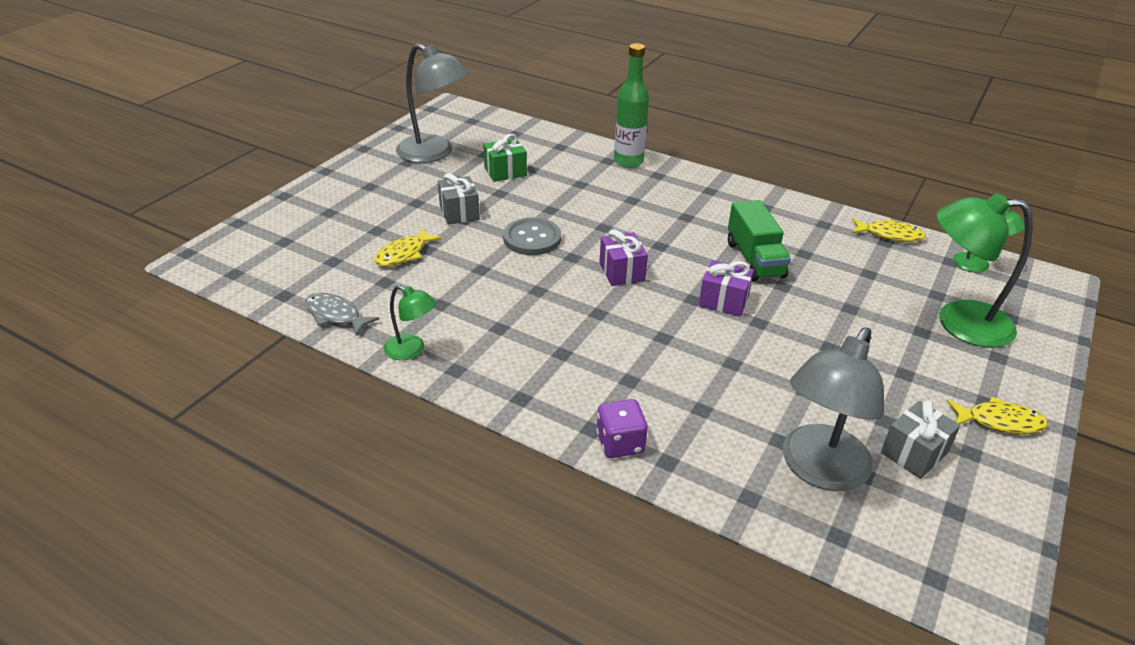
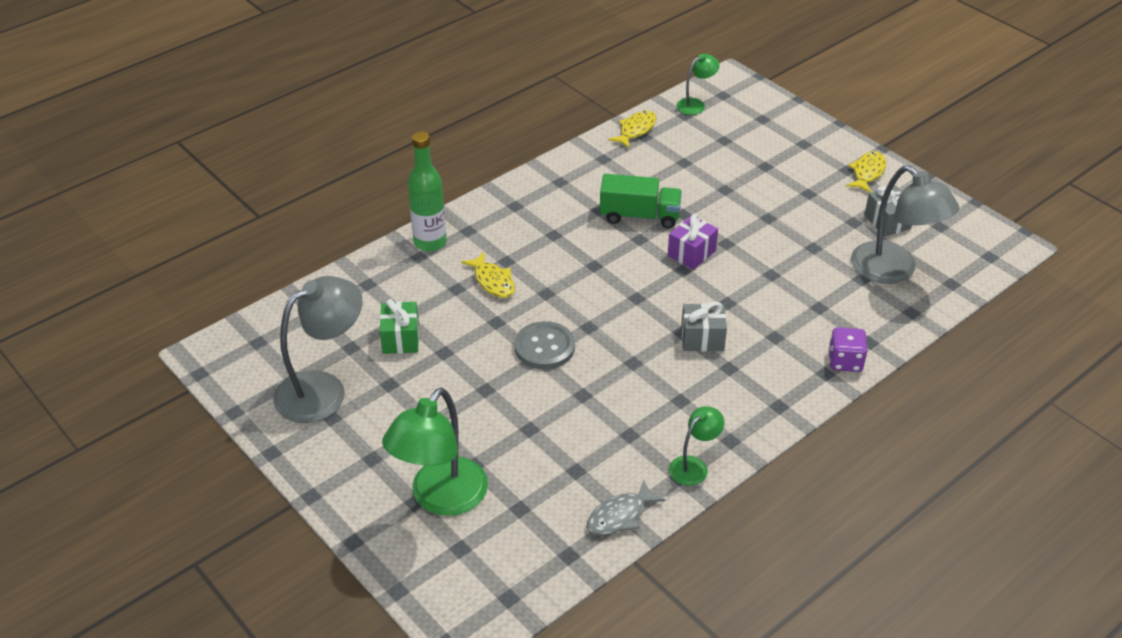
camera: 70 degrees left, 5 degrees up
(404, 254) = (531, 448): yellow fish -> yellow fish (492, 281)
(459, 212) = (469, 391): grey gift -> grey gift (702, 339)
(622, 272) = (626, 301): purple gift -> none
(959, 322) = (760, 144): green lamp -> green lamp (441, 498)

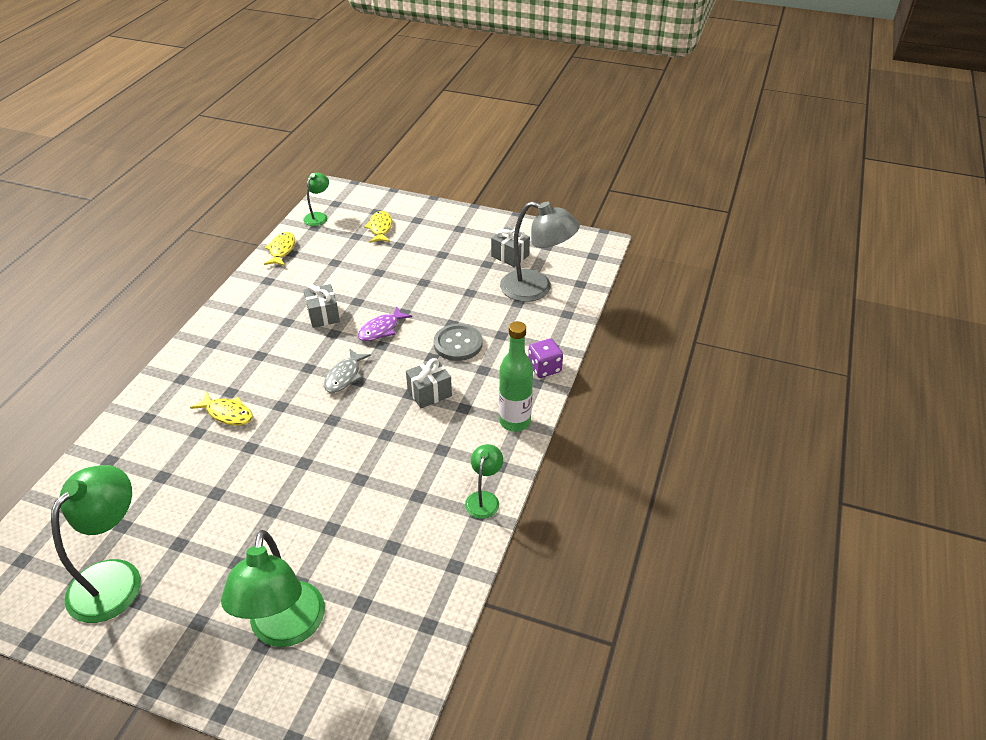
camera: 30 degrees left, 0 degrees up
(323, 390) = (115, 577): grey lamp -> green lamp
(401, 339) = (168, 497): green gift -> none
(430, 242) = (151, 401): green bottle -> green bottle (515, 421)
(544, 347) = (304, 452): grey button -> grey button (458, 344)
(620, 516) = (451, 569): grey fish -> grey fish (344, 376)
(639, 216) = (323, 315): green truck -> grey gift
(691, 253) = (381, 329): purple gift -> purple fish
(867, 173) = (474, 226): yellow fish -> yellow fish (380, 228)

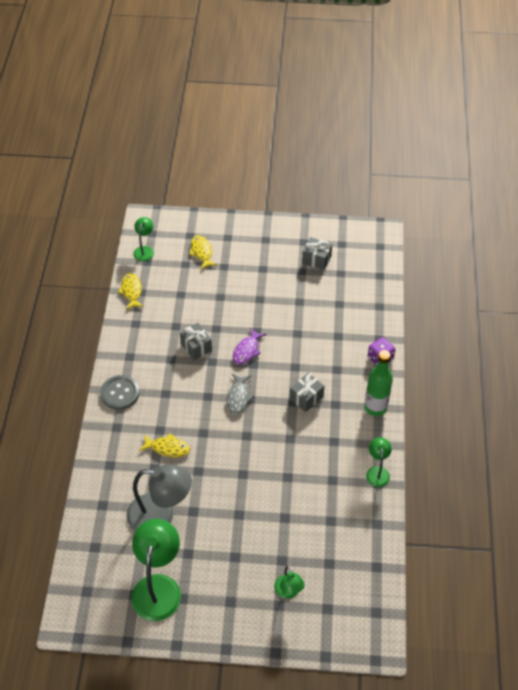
camera: 15 degrees left, 10 degrees up
(285, 629) = (288, 592): green lamp -> green lamp, size x0.52
(458, 344) = (309, 351): grey button -> grey button (120, 393)
(536, 289) = (348, 288): grey lamp -> grey lamp (160, 516)

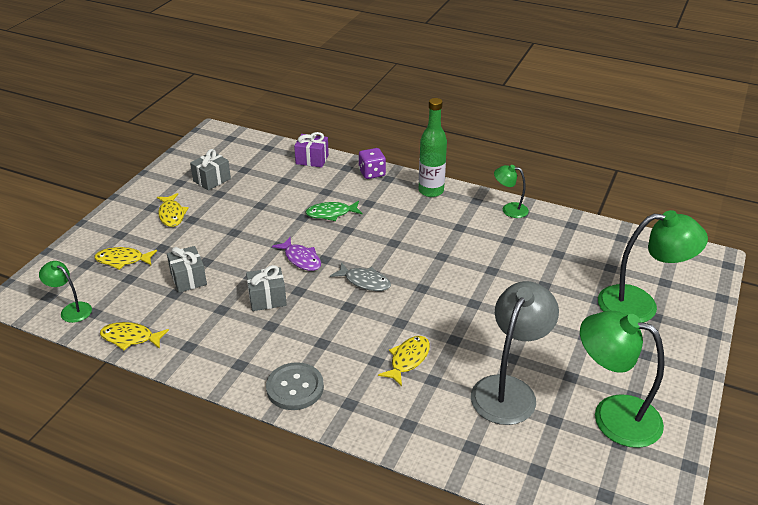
camera: 70 degrees left, 15 degrees down
(262, 255) = (171, 214): none -> yellow fish
(288, 592) = (640, 305): green lamp -> green lamp, size x1.93
(306, 398) = (393, 232): grey gift -> grey gift (188, 279)
(310, 350) = (331, 213): none -> green fish
(378, 311) = (312, 159): none -> purple gift

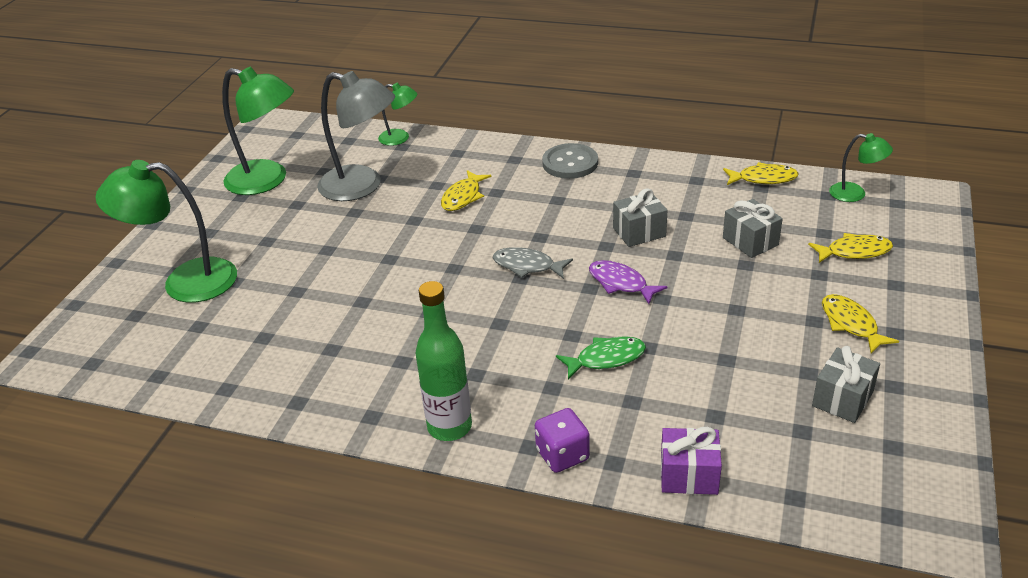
camera: 175 degrees right, 0 degrees up
(508, 390) = (362, 186): grey lamp -> grey lamp turned 90 degrees counterclockwise
(509, 209) = (318, 406): green lamp -> green lamp (400, 138)

